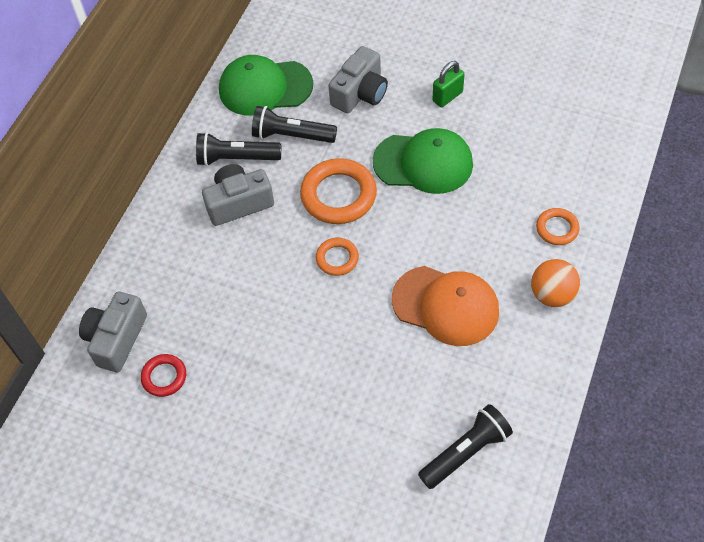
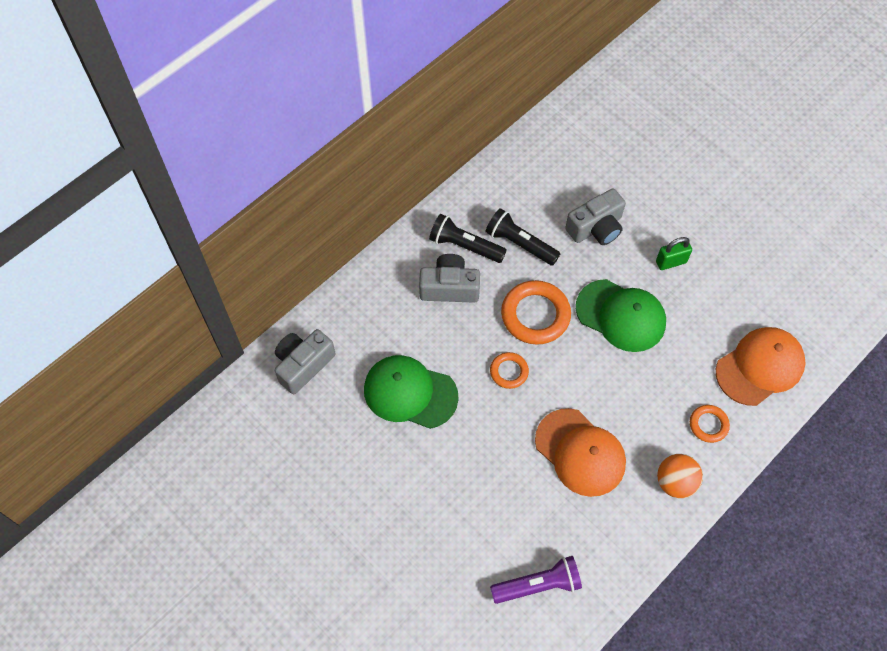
camera: 20 degrees right, 5 degrees up
(164, 377) = (327, 414): red ring -> none
(265, 87) = (517, 189): green cap -> green cap (410, 393)
(465, 452) = (538, 585): black flashlight -> purple flashlight
(578, 157) = (760, 367): none -> orange cap

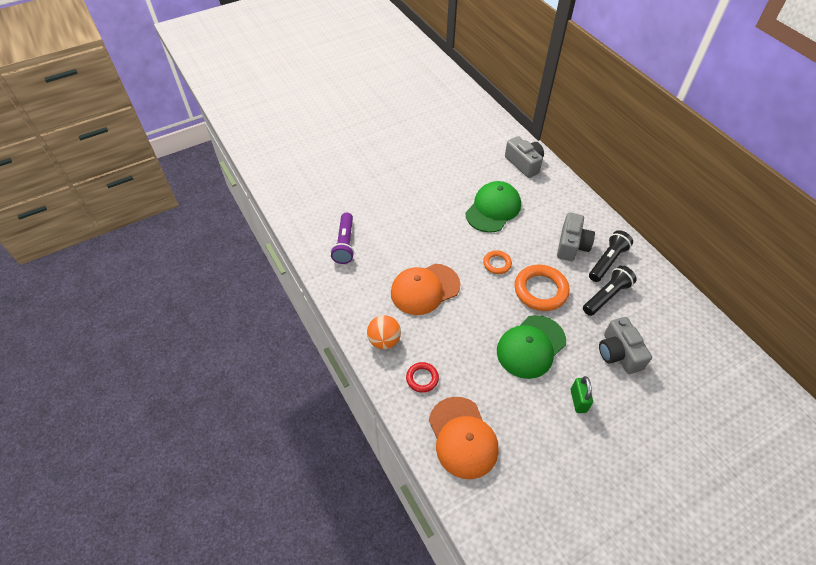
camera: 105 degrees right, 10 degrees down
(708, 425) = (422, 378): orange ring -> red ring

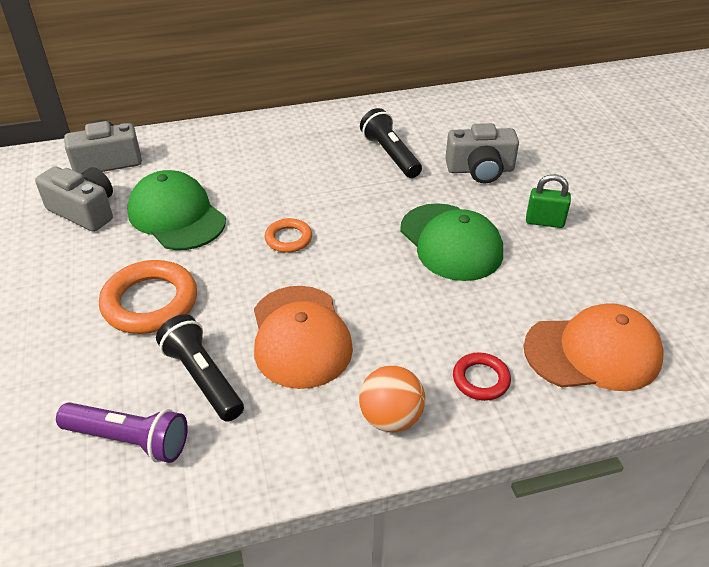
camera: 75 degrees left, 10 degrees down
(540, 290) = (357, 208): orange ring -> orange ring (150, 302)
(571, 245) = (292, 160): grey camera -> grey camera (84, 211)
(607, 261) = (335, 139): black flashlight -> black flashlight (203, 378)

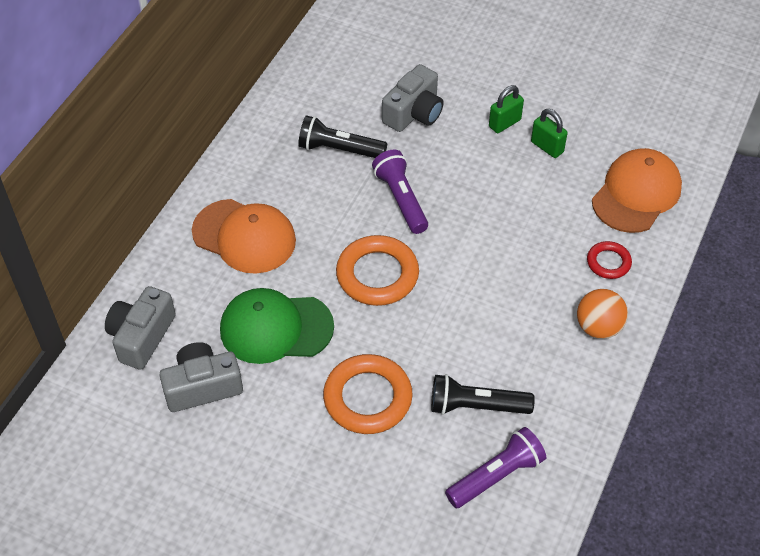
camera: 50 degrees left, 10 degrees up
(288, 239) = (377, 275): orange ring -> orange ring, size x1.84
(300, 336) = (487, 330): orange cap -> orange cap (244, 236)
(382, 210) = (401, 199): none -> purple flashlight
(451, 242) = (474, 187): green cap -> none
(557, 260) = (547, 147): none -> green padlock

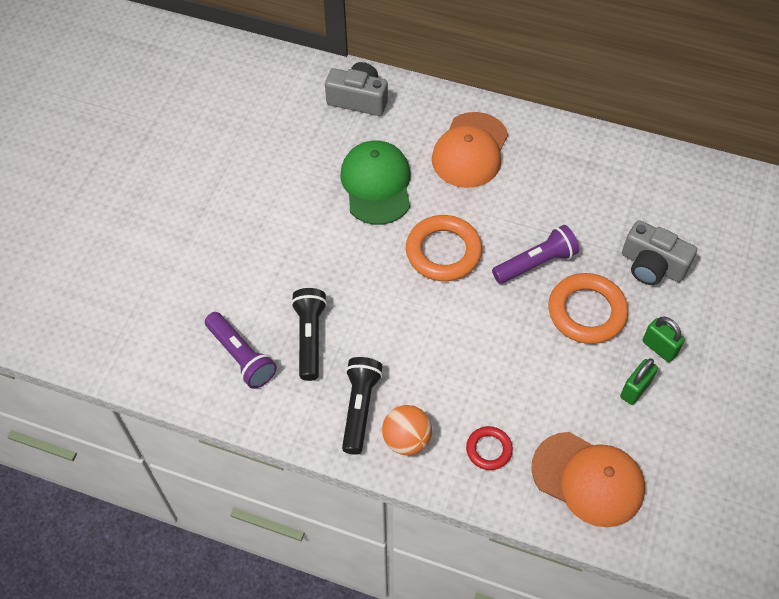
camera: 85 degrees right, 5 degrees up
(202, 387) = (315, 144): grey camera -> none
(339, 149) = (587, 208): black flashlight -> black flashlight (360, 408)
(367, 398) = (312, 256): orange ring -> orange ring (586, 312)

